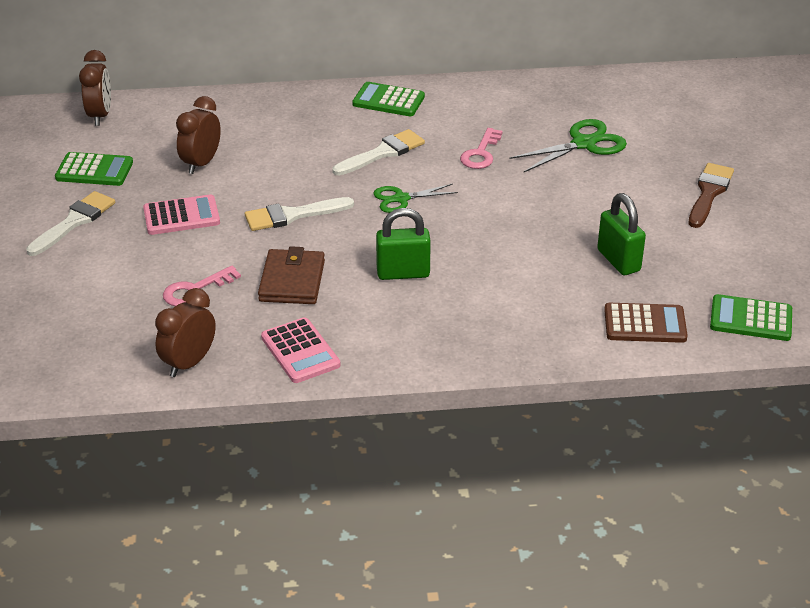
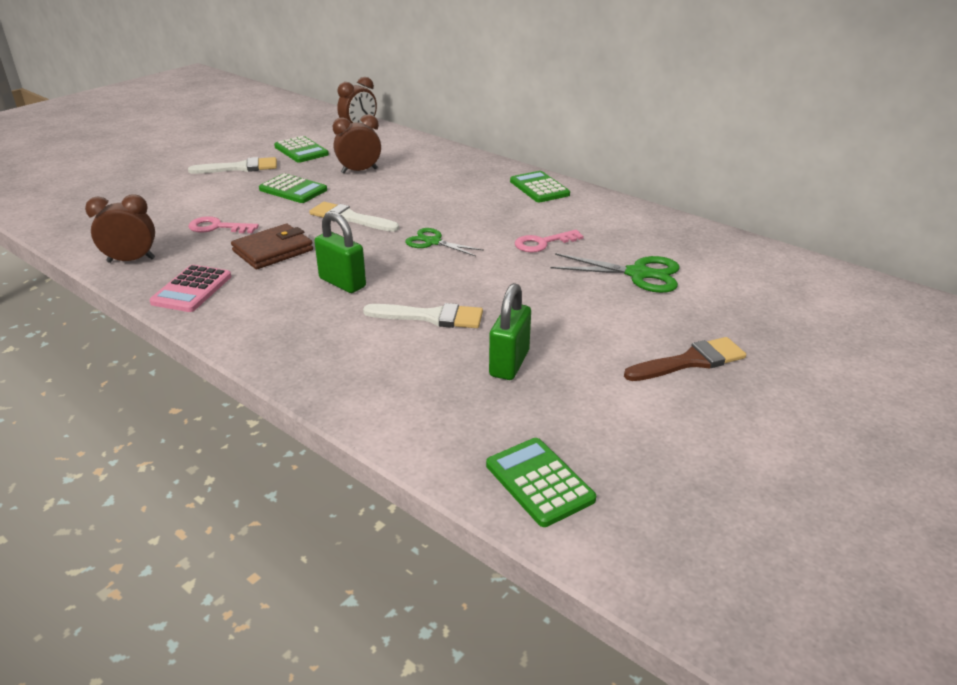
camera: 45 degrees right, 5 degrees down
(181, 216) = (293, 190): pink calculator -> green calculator
(382, 153) = (475, 212): white brush -> white brush (431, 317)
(645, 324) = (437, 422): brown calculator -> none

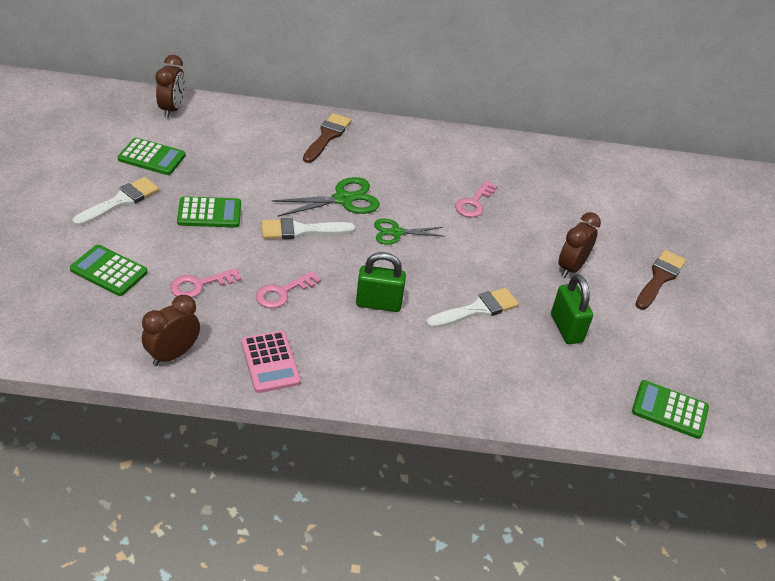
camera: 40 degrees left, 10 degrees up
(273, 251) = (283, 292): brown wallet -> pink key
(359, 171) = (240, 168): brown clock -> brown clock (571, 267)
(463, 169) = (327, 136): none -> brown brush
(539, 188) = (410, 140): green calculator -> green calculator (109, 271)
(638, 274) = (563, 211): green scissors -> green scissors (343, 199)

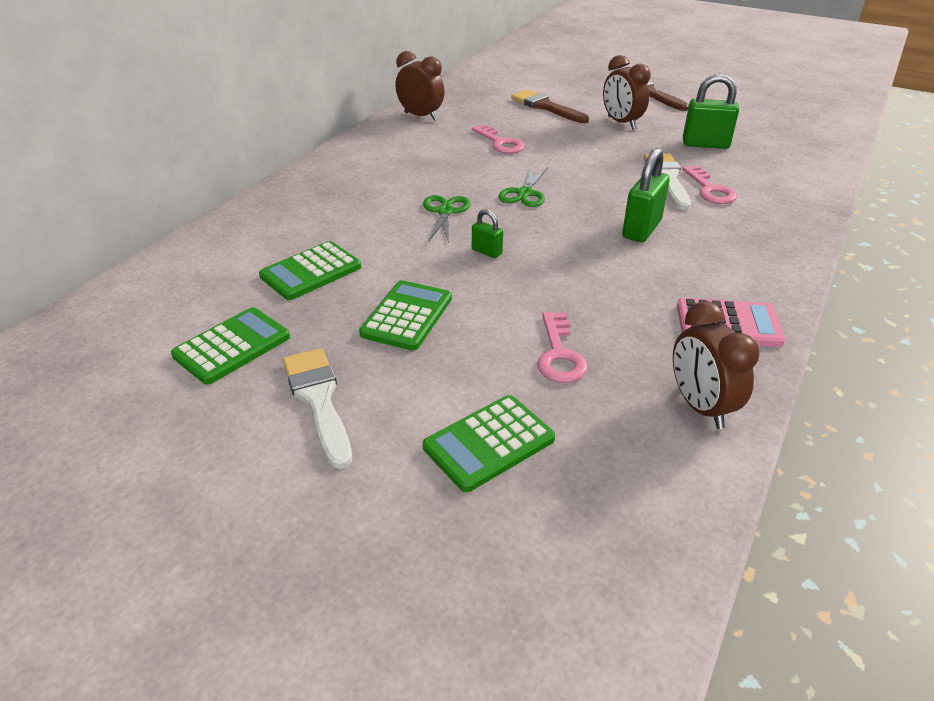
camera: 60 degrees left, 5 degrees down
(172, 109) = (127, 304): brown clock -> brown clock (421, 116)
(283, 292) = (600, 288): pink key -> pink key (710, 189)
(301, 230) = (486, 252): white brush -> green padlock
(327, 136) = (314, 197): brown brush -> brown brush (546, 107)
(343, 199) = (445, 212): green scissors -> green scissors, size x0.66
(669, 410) = (815, 129): green calculator -> green calculator (311, 272)

